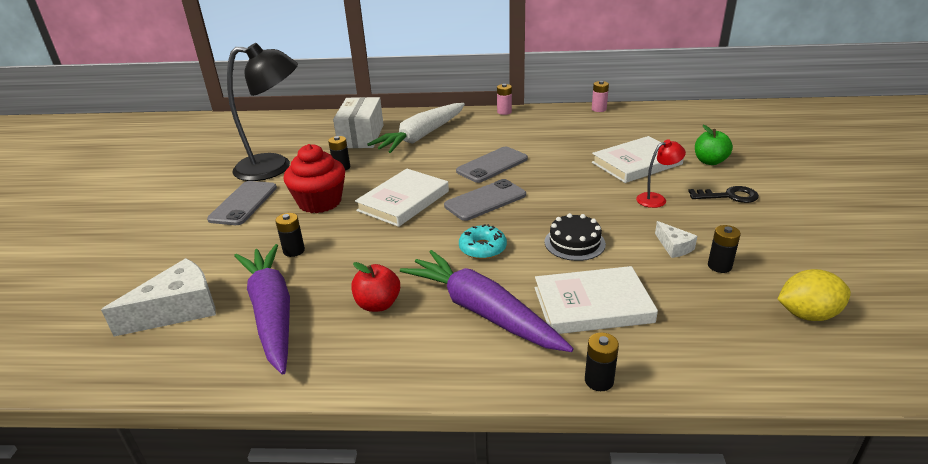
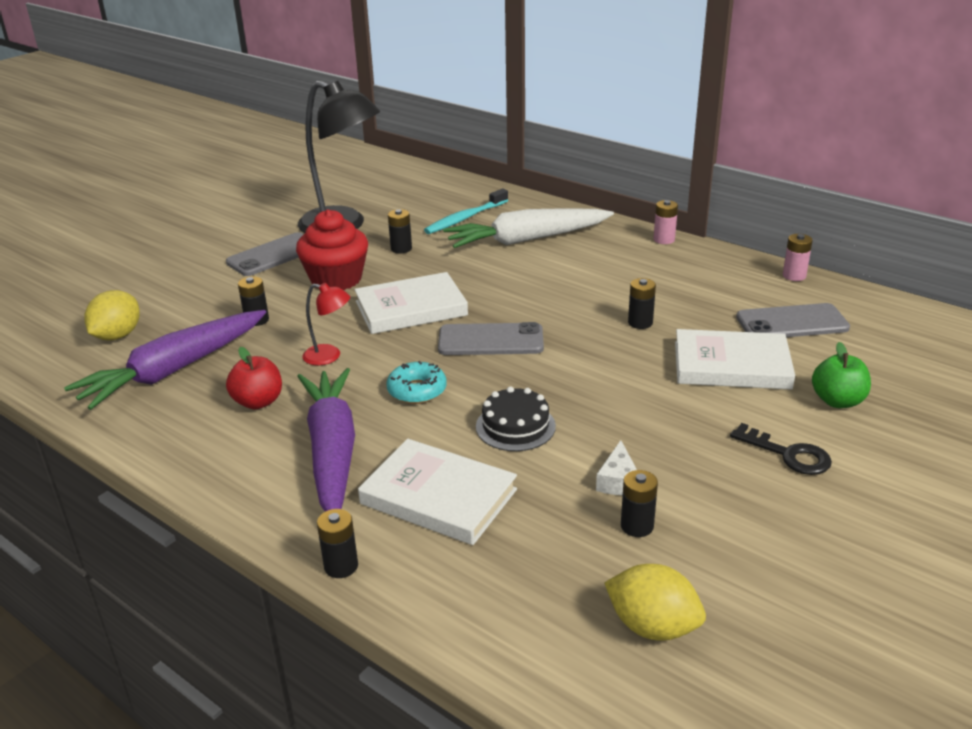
camera: 35 degrees right, 0 degrees up
(178, 309) = (117, 336): white cheese -> yellow lemon
(272, 313) = (174, 370): purple carrot -> purple carrot turned 150 degrees counterclockwise
(361, 136) = (465, 218): white box -> turquoise toothbrush
(492, 165) = (555, 302): grey phone -> grey phone (792, 323)
(557, 159) = (640, 323): none -> black battery
(656, 199) = (686, 418): red lamp -> red lamp (329, 356)

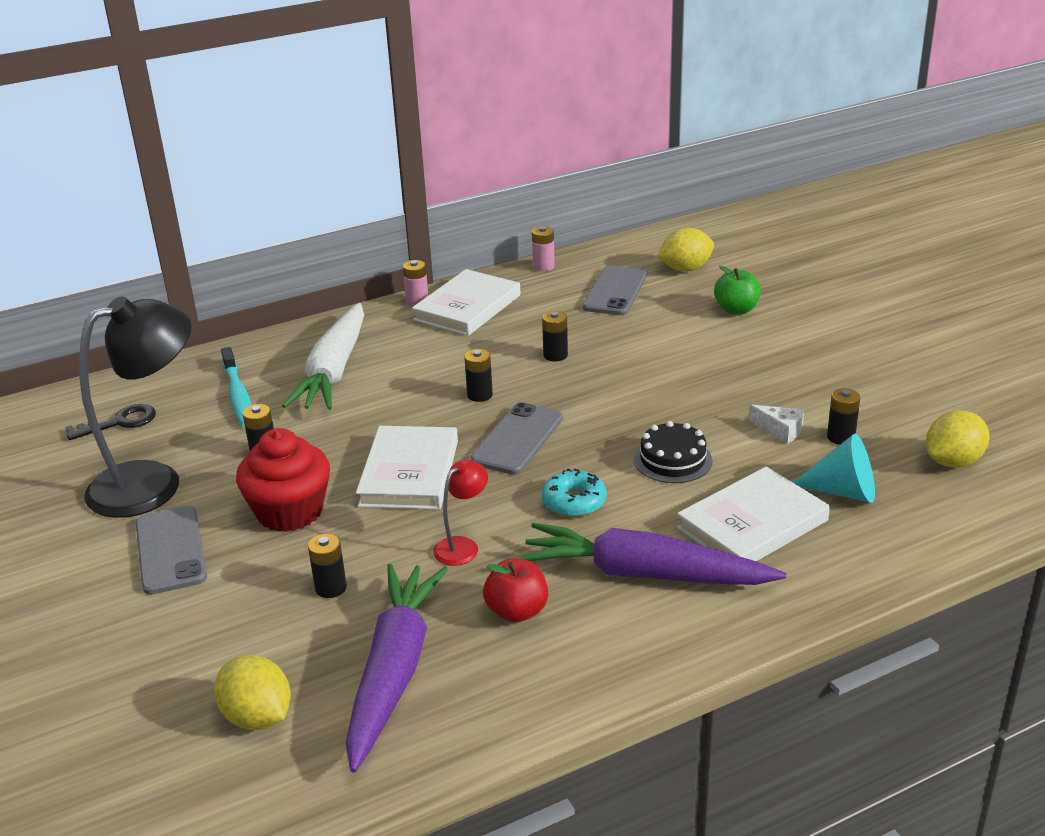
camera: 65 degrees left, 0 degrees up
(174, 370) = (394, 671): purple carrot -> purple carrot turned 150 degrees counterclockwise
(341, 566) = (823, 598): black battery -> black battery (479, 395)
(532, 547) = (843, 491): none -> turquoise cone
(731, 365) = (656, 335): white book -> white book (467, 308)
(788, 454) = (789, 350): black key -> black key (120, 422)
(889, 350) = (685, 269): none -> yellow lemon

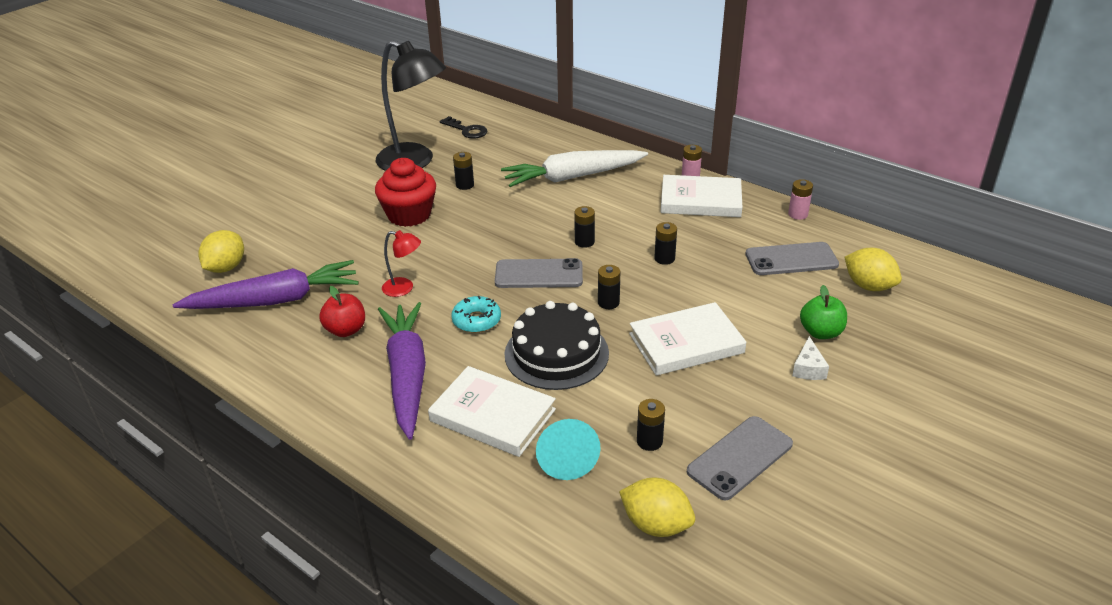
camera: 65 degrees right, 5 degrees up
(171, 550) = (355, 190): grey phone -> grey phone (740, 458)
(238, 395) = (520, 155): turquoise toothbrush -> none
(331, 588) = (342, 253): black battery -> black battery (608, 302)
(409, 473) = (472, 243): white book -> white book (686, 343)
(672, 460) = (556, 353): black cake -> black cake, size x1.60
(780, 430) = (637, 402): white cheese -> white cheese (808, 368)

